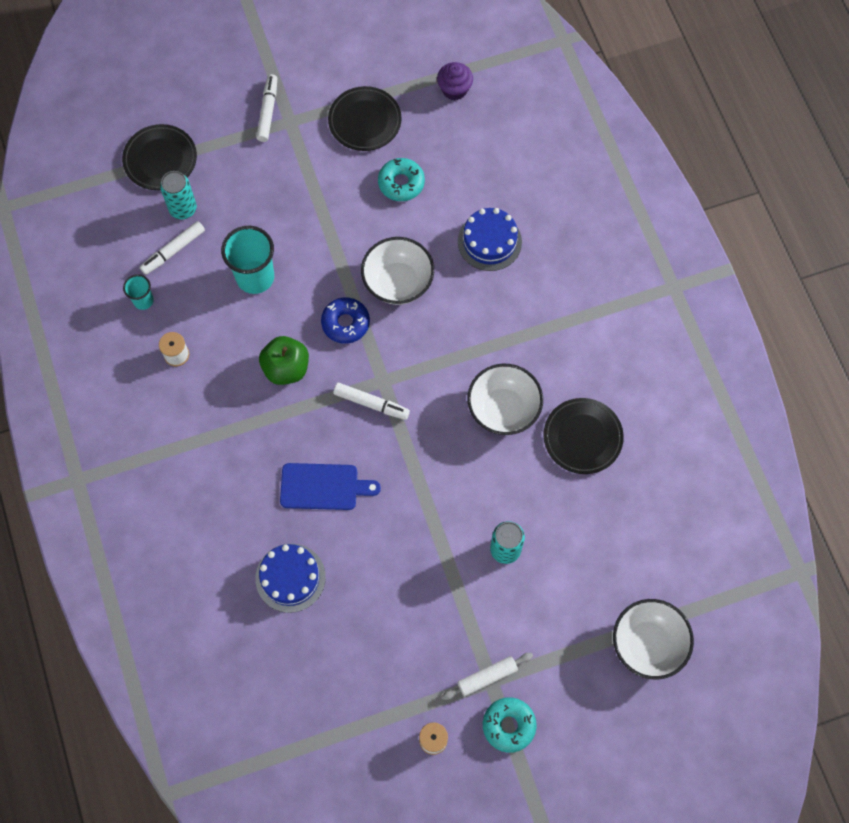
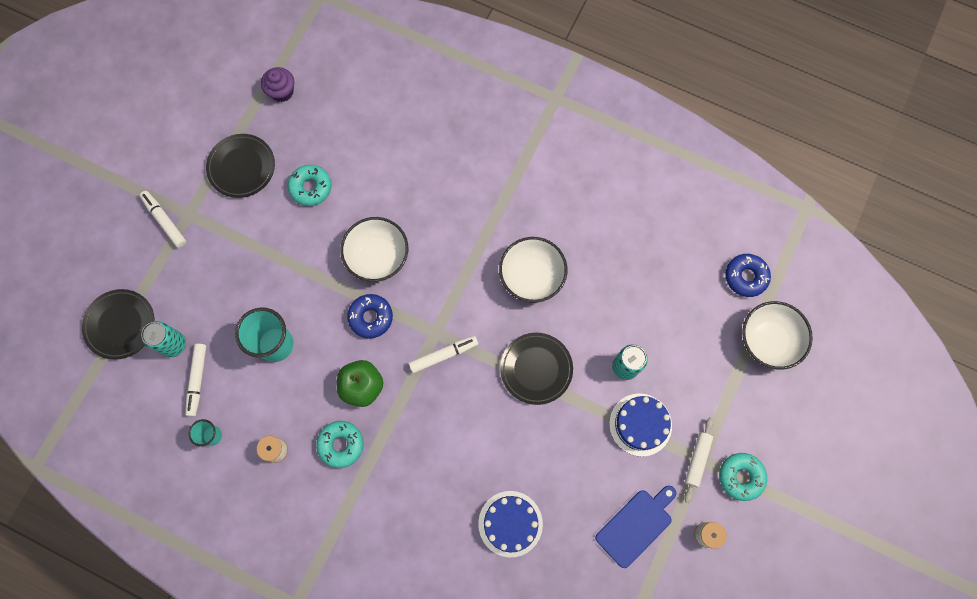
camera: 45 degrees left, 5 degrees up
(227, 396) = (341, 444): none -> turquoise donut
(323, 486) = (469, 441): blue cutting board -> blue cutting board (636, 525)
(489, 241) = (410, 174): blue cake -> blue cake (640, 424)
(582, 437) = (598, 248): black plate -> black plate (536, 369)
(684, 576) = (746, 277): none -> blue donut

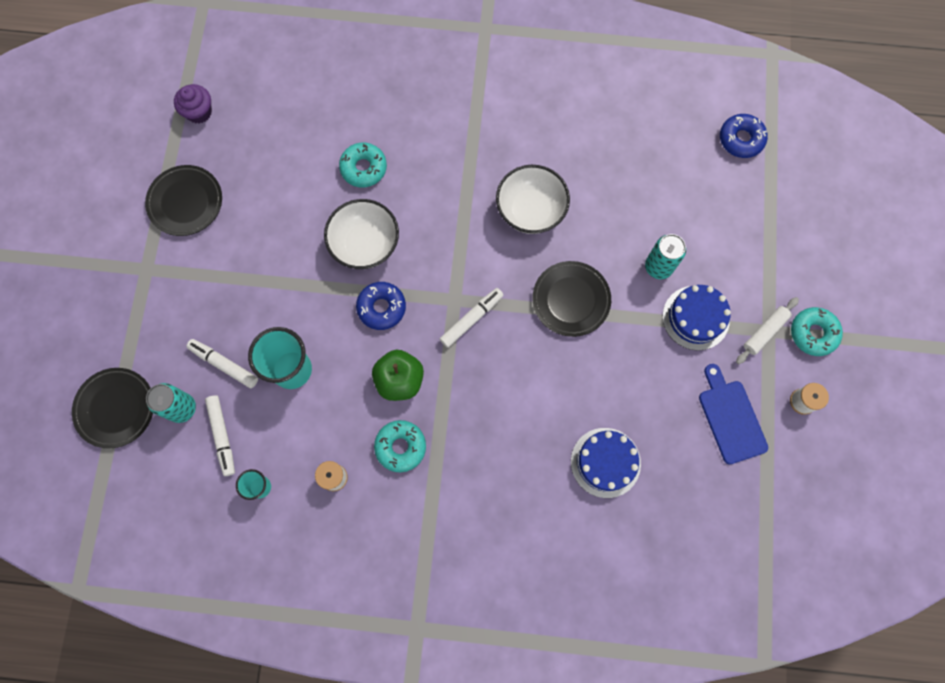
camera: 20 degrees left, 0 degrees up
(164, 221) = (123, 284): white marker -> white marker (224, 365)
(310, 187) = (267, 198): turquoise donut -> turquoise donut (363, 168)
(636, 525) = (731, 418): blue cutting board -> blue cutting board turned 45 degrees counterclockwise
(697, 460) = (764, 332): white rolling pin -> white rolling pin turned 45 degrees clockwise
(768, 340) = (786, 193): white bowl -> none

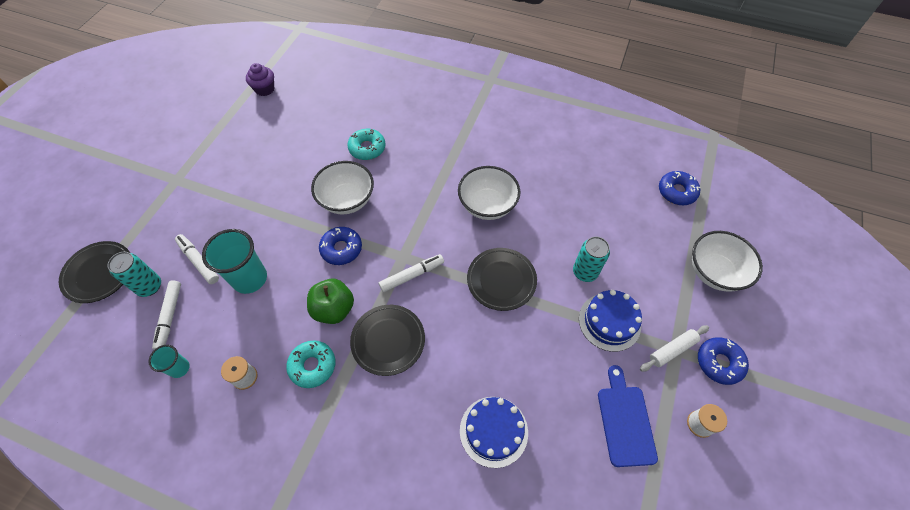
camera: 15 degrees right, 15 degrees down
(185, 202) = (227, 142): black plate -> black plate (388, 341)
(795, 232) = (714, 272): none -> white bowl
(813, 333) = (719, 363): turquoise donut -> blue donut

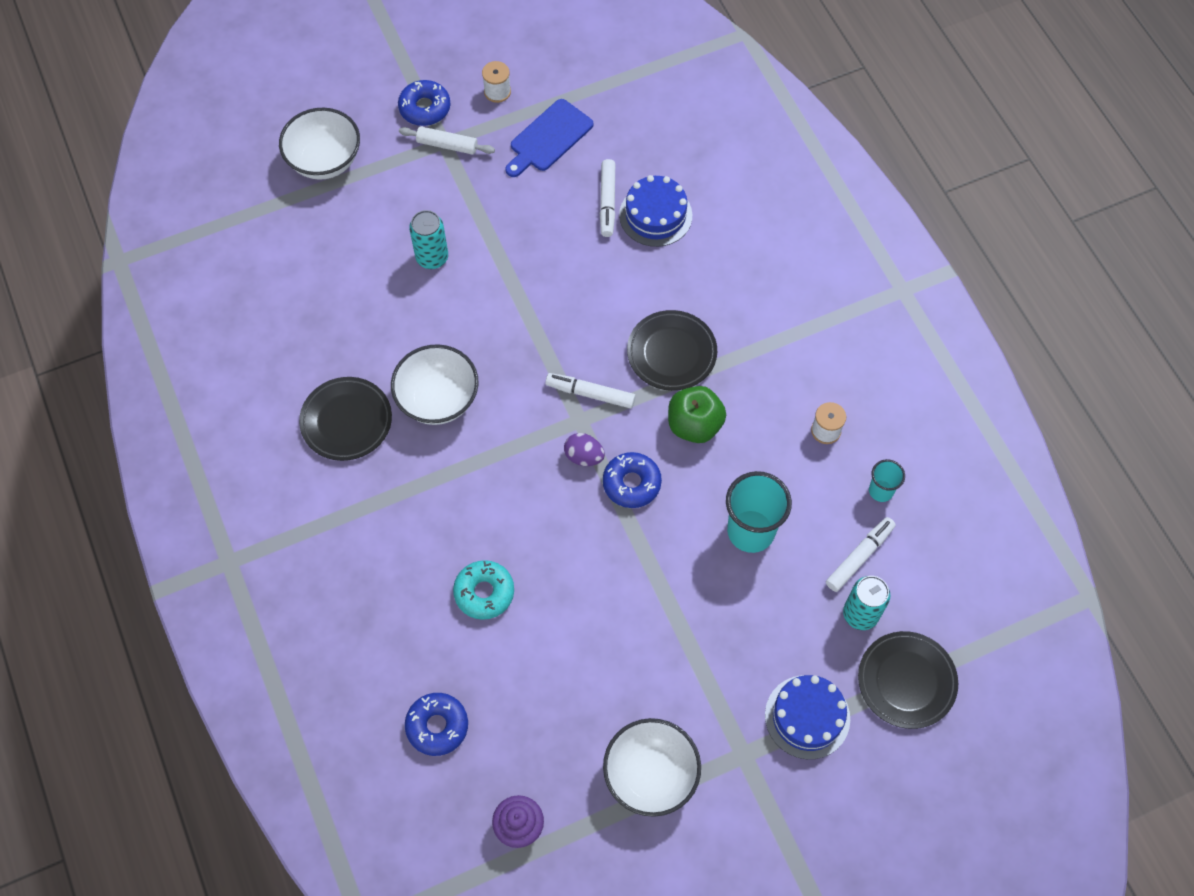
camera: 135 degrees left, 5 degrees up
(198, 261) = (790, 601): white marker -> white marker (607, 202)
(312, 366) = (757, 389): turquoise donut -> none
(347, 200) = (573, 539): white bowl -> white bowl (650, 775)
(381, 241) = (584, 456): none -> purple egg
(501, 280) = (514, 316): black plate -> black plate (346, 421)
(609, 322) = (467, 205): blue cake -> blue cake (807, 717)
(677, 192) = (243, 247): blue donut -> blue donut (437, 726)

